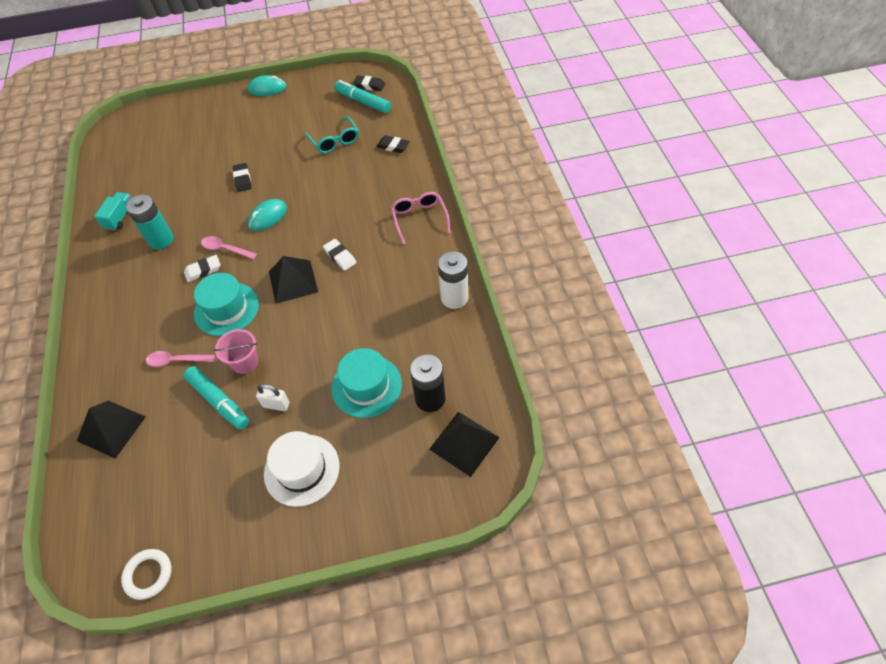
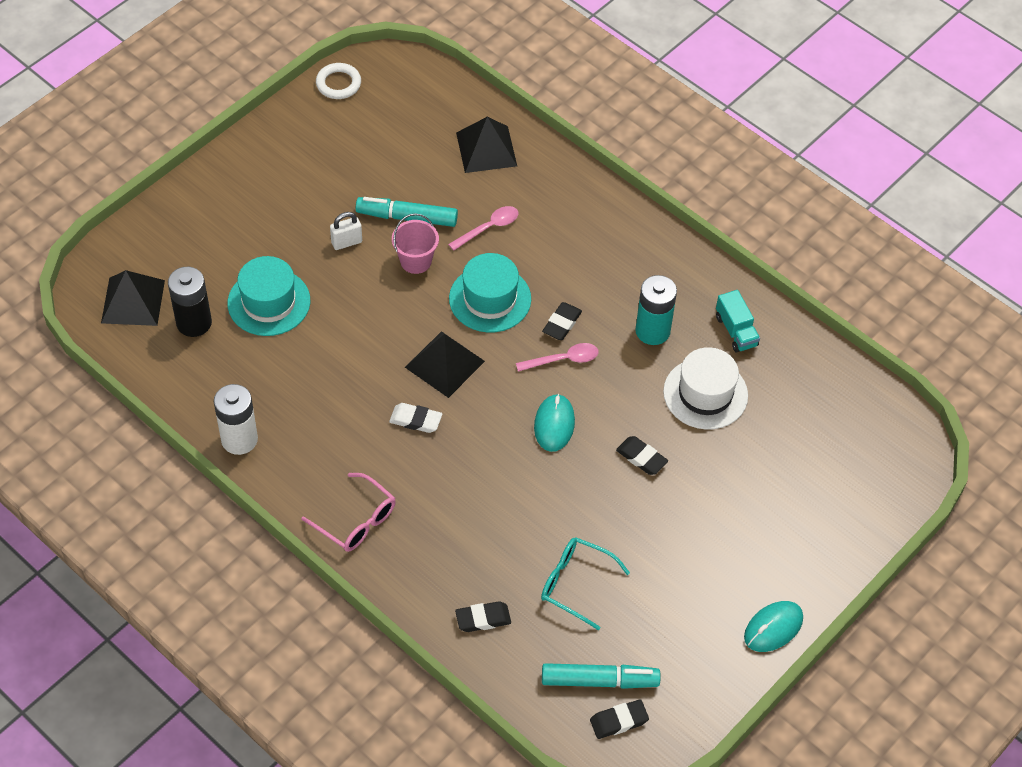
camera: 140 degrees right, 0 degrees up
(203, 270) = (562, 323): white eraser -> black eraser
(302, 469) = (274, 207): white hat -> white hat (705, 394)

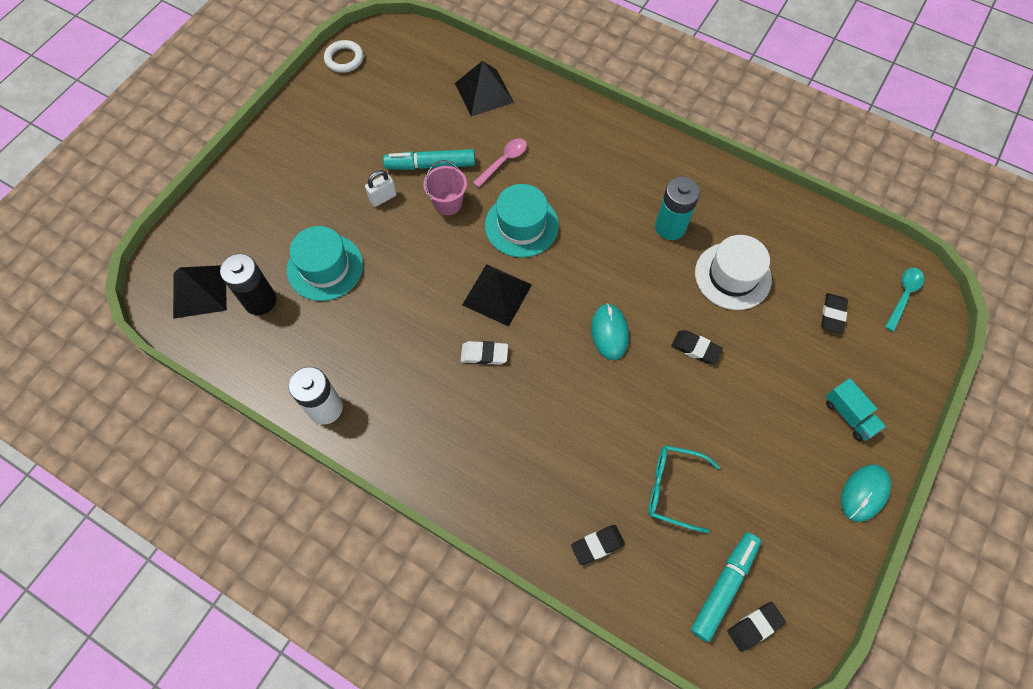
camera: 10 degrees left, 10 degrees up
(356, 521) = (453, 468): pink glasses -> none
(562, 323) = (590, 236): black eraser -> black eraser (832, 315)
(563, 359) = (600, 269): pink spoon -> none
(599, 681) = (724, 586): turquoise marker -> turquoise marker turned 45 degrees counterclockwise
(736, 331) = (740, 213): turquoise truck -> turquoise truck (849, 415)
(887, 449) = (903, 295): none -> turquoise spoon

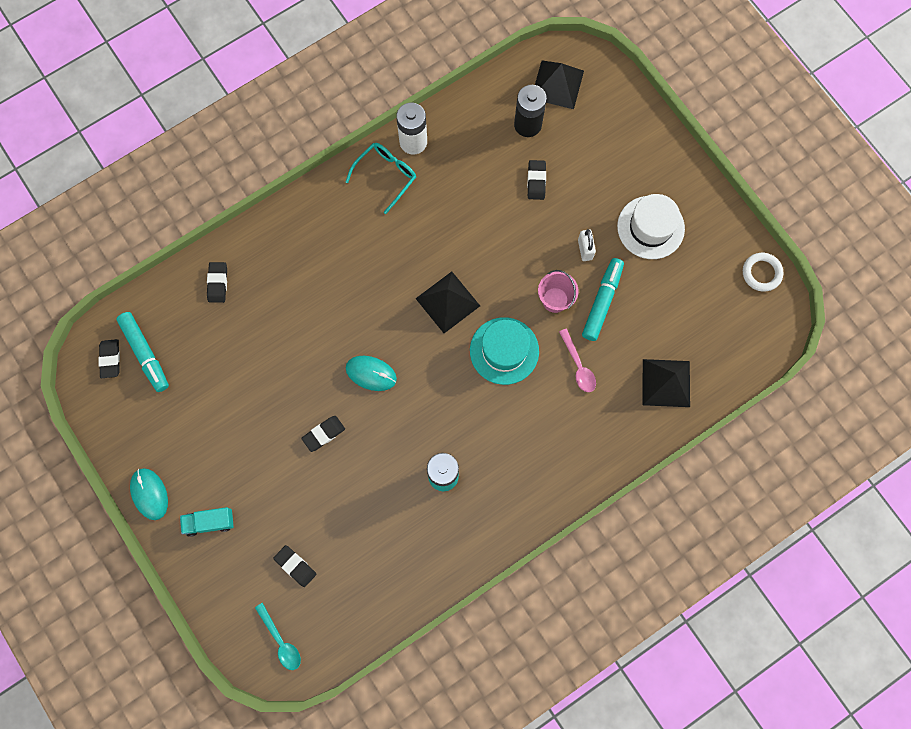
camera: 115 degrees right, 10 degrees up
(325, 267) = (536, 181): turquoise hat -> black eraser
(484, 354) = (400, 270): white eraser -> none
(673, 488) = (227, 355): turquoise glasses -> turquoise glasses (386, 175)
(732, 276) = (371, 503): white hat -> white hat (650, 227)

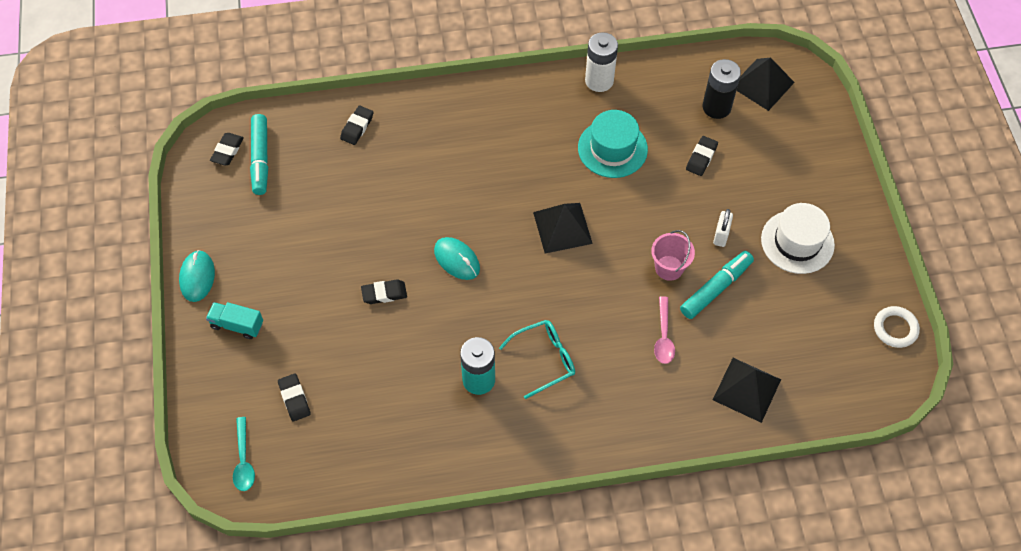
camera: 25 degrees right, 15 degrees down
(386, 175) = (559, 99): turquoise glasses -> turquoise glasses (545, 359)
(504, 351) = (596, 292): turquoise hat -> turquoise hat (612, 148)

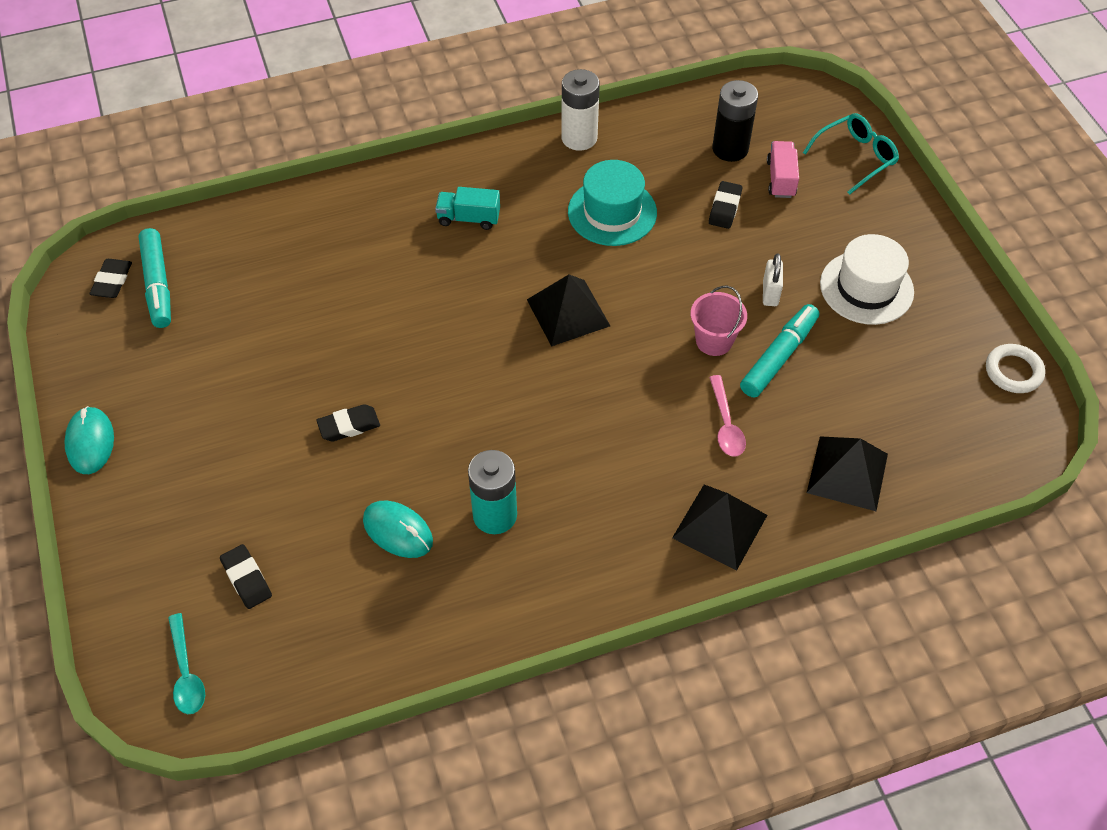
camera: 10 degrees left, 5 degrees down
(237, 325) = (153, 495): turquoise truck -> turquoise truck (469, 218)
(357, 127) = (280, 230): black eraser -> none
(457, 260) = (438, 370): turquoise mouse -> turquoise mouse (398, 531)
(545, 359) = (577, 476): turquoise glasses -> turquoise glasses (855, 157)
(751, 139) = (780, 179): none -> pink truck
(762, 84) = (779, 116): black pyramid -> black pyramid (719, 526)

